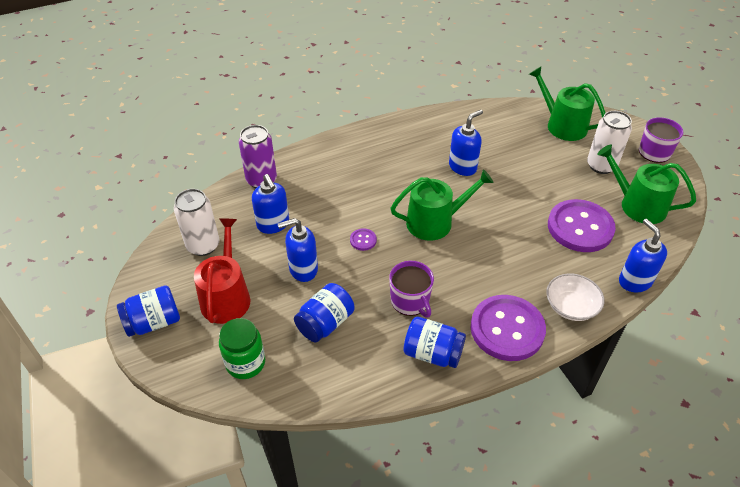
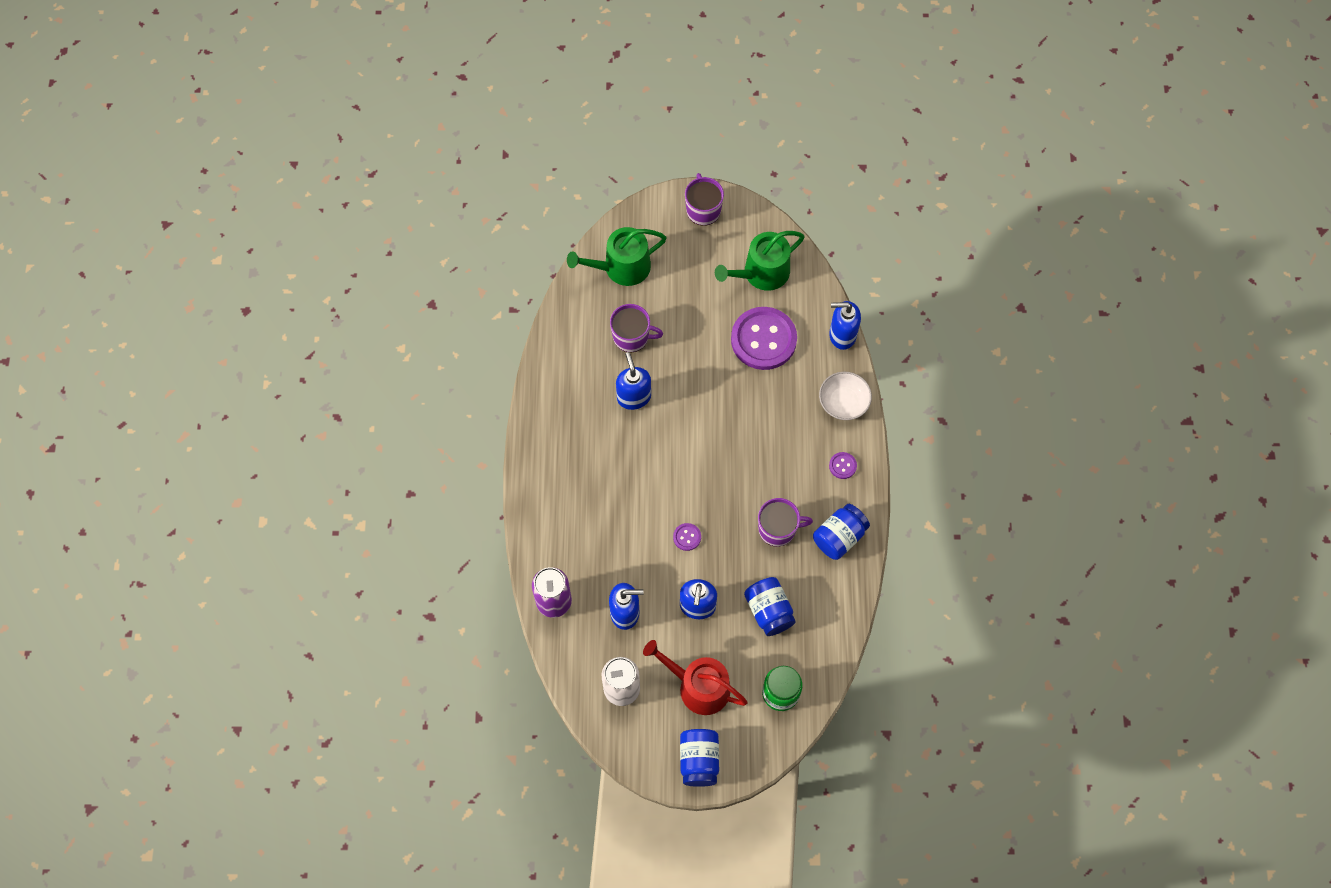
camera: 65 degrees left, 20 degrees up
(435, 222) = (695, 461): green watering can -> none
(507, 329) = (842, 466): purple button -> purple button, size x0.41
(512, 149) = (632, 336): none -> purple mug
(601, 165) = (696, 270): white can -> none

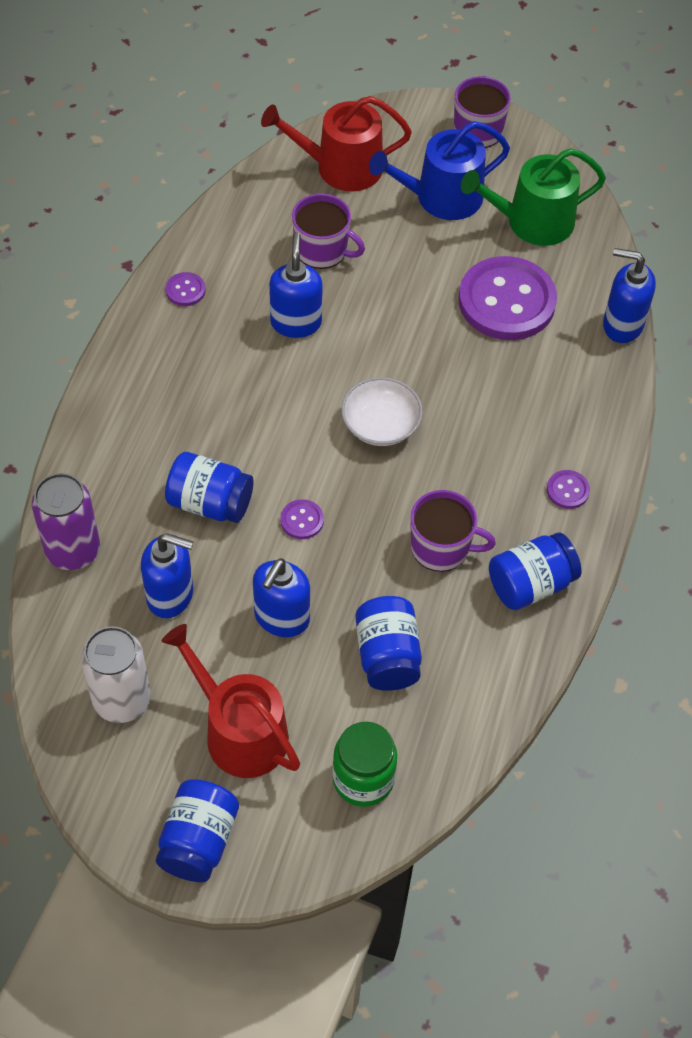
camera: 15 degrees right, 10 degrees down
(553, 394) = (185, 290): none -> purple button
(621, 267) = (340, 167): green watering can -> red watering can
(626, 543) = (210, 503): none -> blue jar
(696, 272) = (441, 198): none -> blue watering can
(843, 402) = (596, 408): white bowl -> white bowl (380, 425)

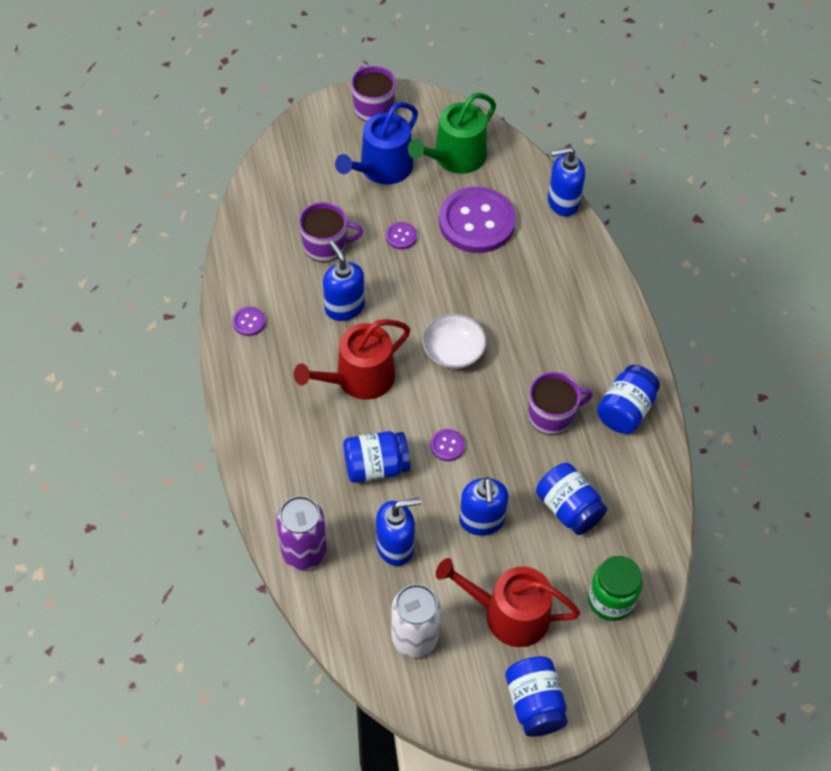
camera: 30 degrees left, 0 degrees up
(340, 167) = (296, 179): red watering can -> red watering can (359, 379)
(567, 490) = (605, 334): purple button -> purple button (401, 236)

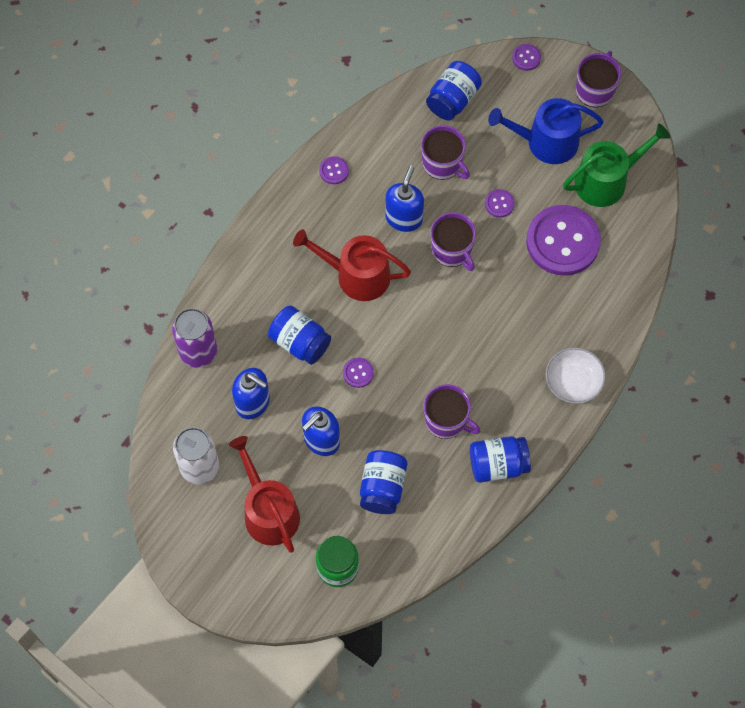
camera: 50 degrees right, 10 degrees up
(298, 127) = (526, 58): none -> purple button
(407, 297) = (452, 250): none -> purple mug
(453, 351) = (437, 315): white bowl -> white bowl (573, 382)
(455, 157) = (606, 180): green watering can -> green watering can turned 150 degrees clockwise
(534, 703) = (220, 576): blue jar -> blue jar (452, 100)
(562, 202) = (640, 284): blue soap dispenser -> none

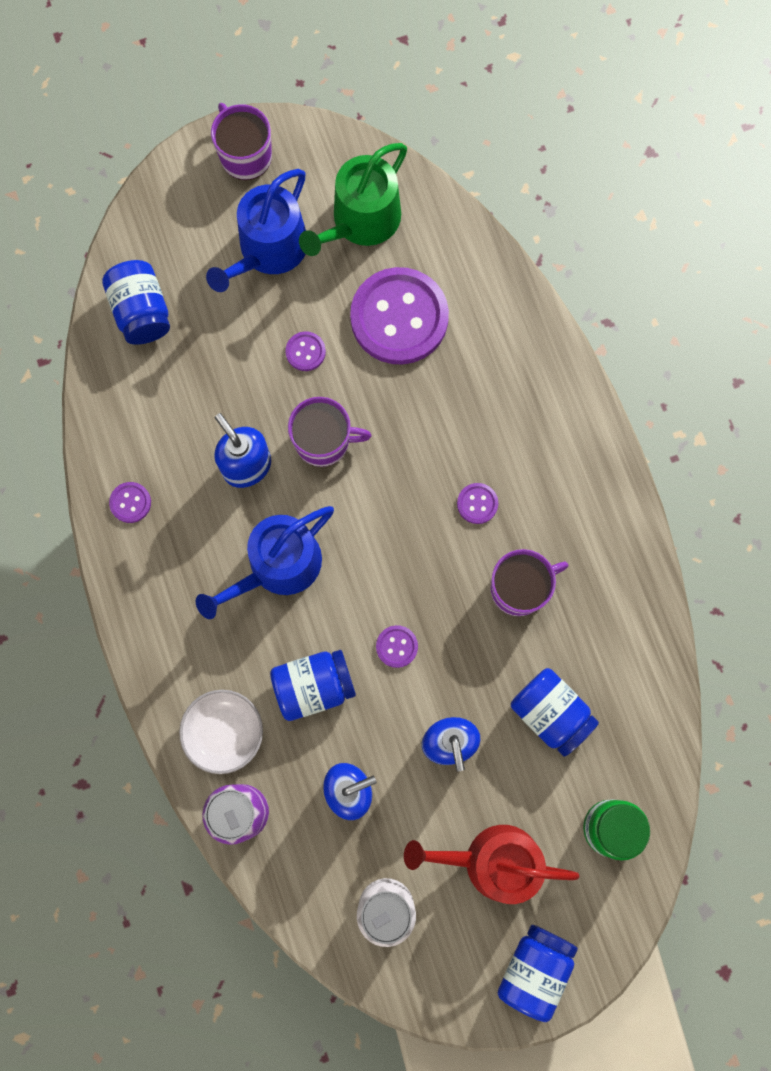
camera: 55 degrees left, 10 degrees up
(356, 275) = (278, 566): red watering can -> blue watering can
(443, 163) = (211, 377): purple mug -> none
(498, 465) = (608, 569): blue jar -> blue jar (534, 968)
(526, 58) = (151, 198): purple button -> purple button (477, 504)
(573, 382) = (568, 423): white bowl -> white bowl (224, 732)
(606, 180) = (361, 221): green watering can -> green watering can turned 150 degrees counterclockwise

